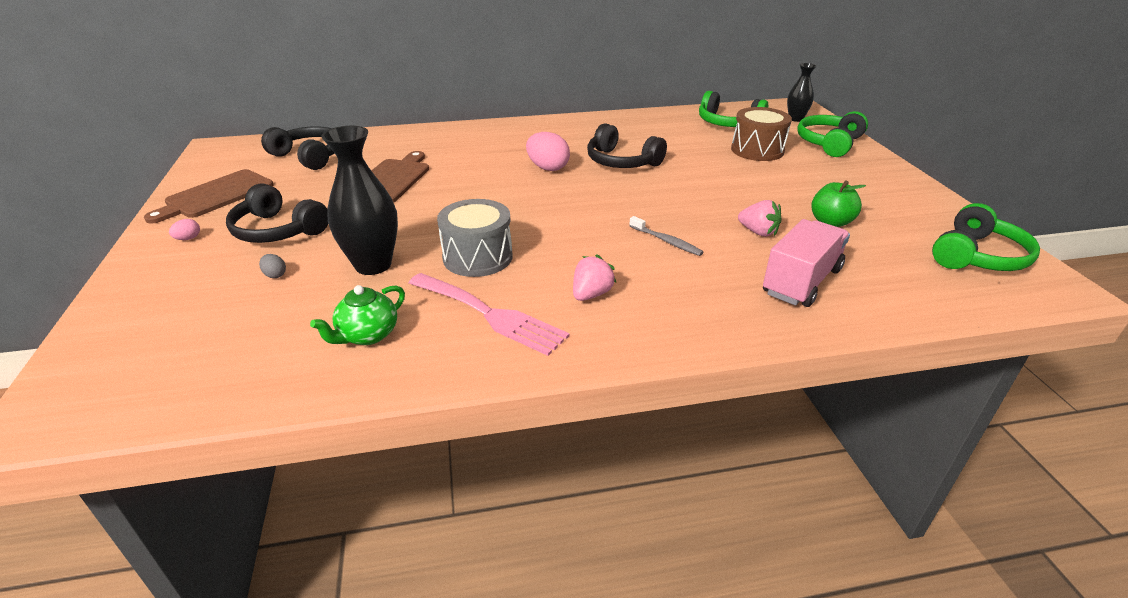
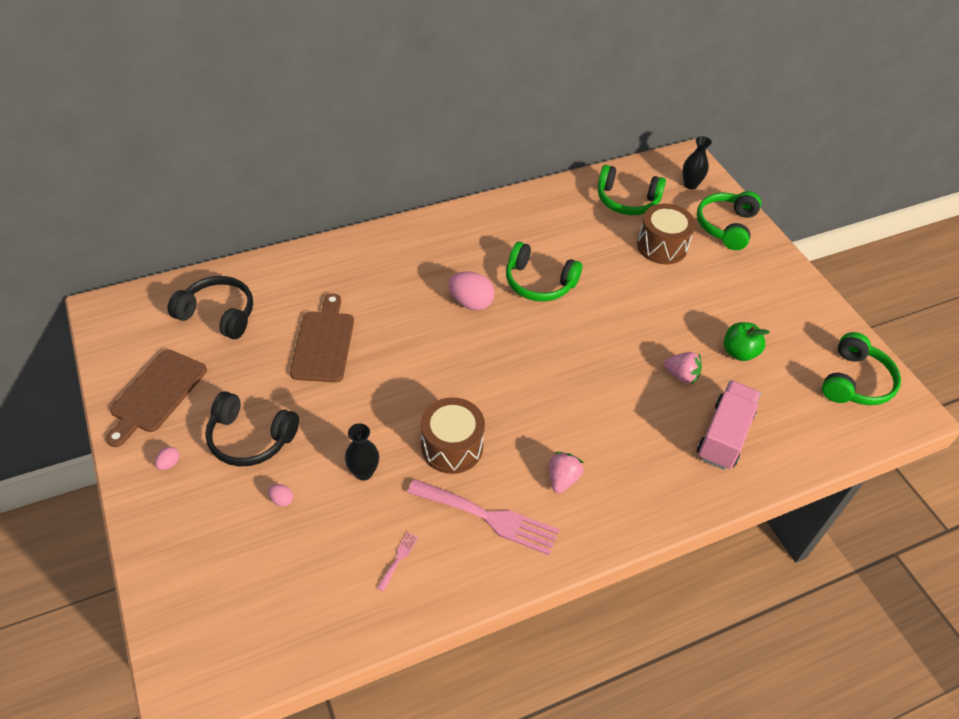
camera: 15 degrees left, 15 degrees up
(275, 275) = (281, 500): grey egg -> pink egg
(367, 335) = (398, 558): green teapot -> pink fork
(373, 265) = (364, 472): black vase -> black vase, size x0.59
(477, 257) = (452, 447): grey drum -> brown drum
(621, 162) = (539, 283): black headphones -> green headphones
(666, 241) = (607, 400): grey toothbrush -> none

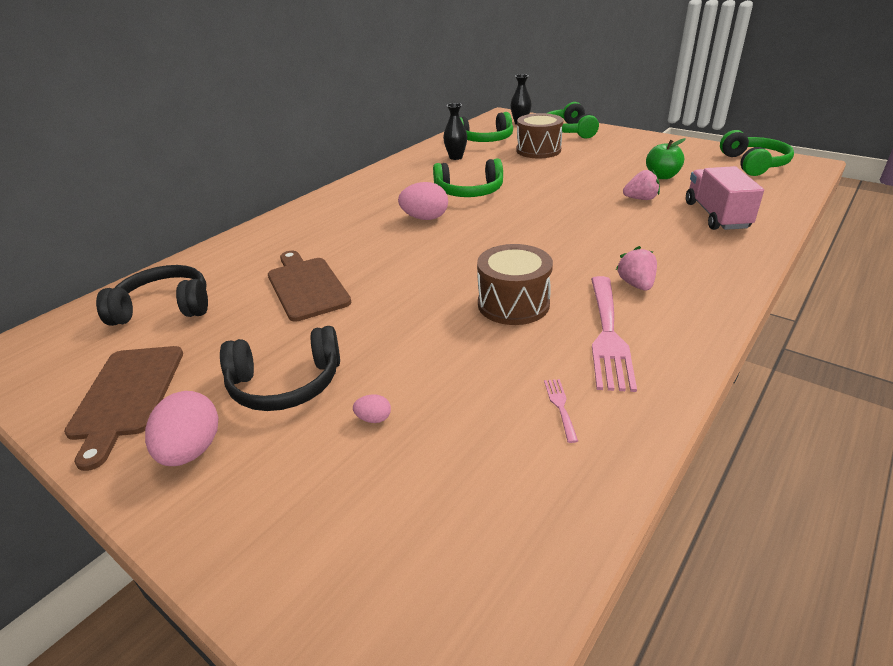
camera: 25 degrees left, 15 degrees down
(169, 463) = (191, 450): pink egg -> pink egg, size x2.13
(364, 472) = (445, 357): black vase -> black vase (456, 157)
(489, 517) = (608, 335): pink fork -> pink fork turned 105 degrees clockwise

